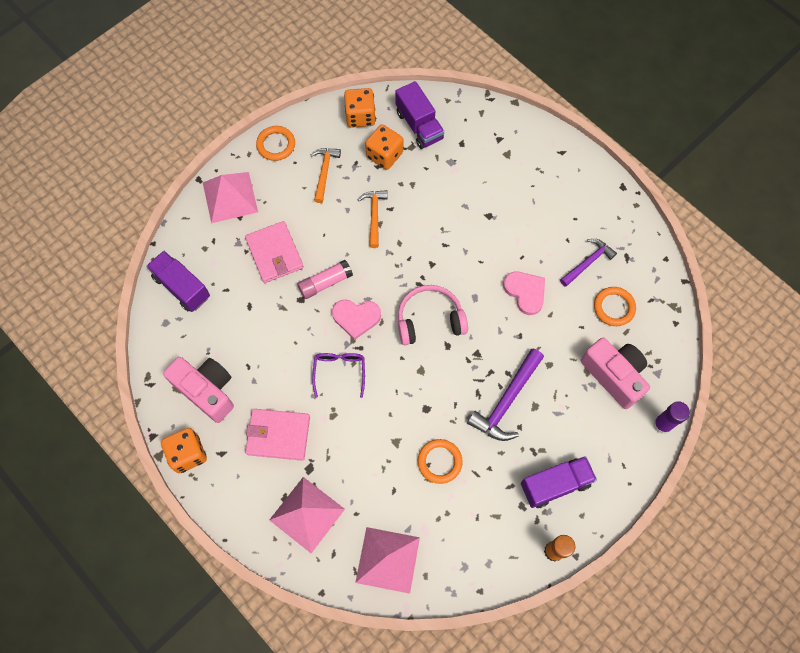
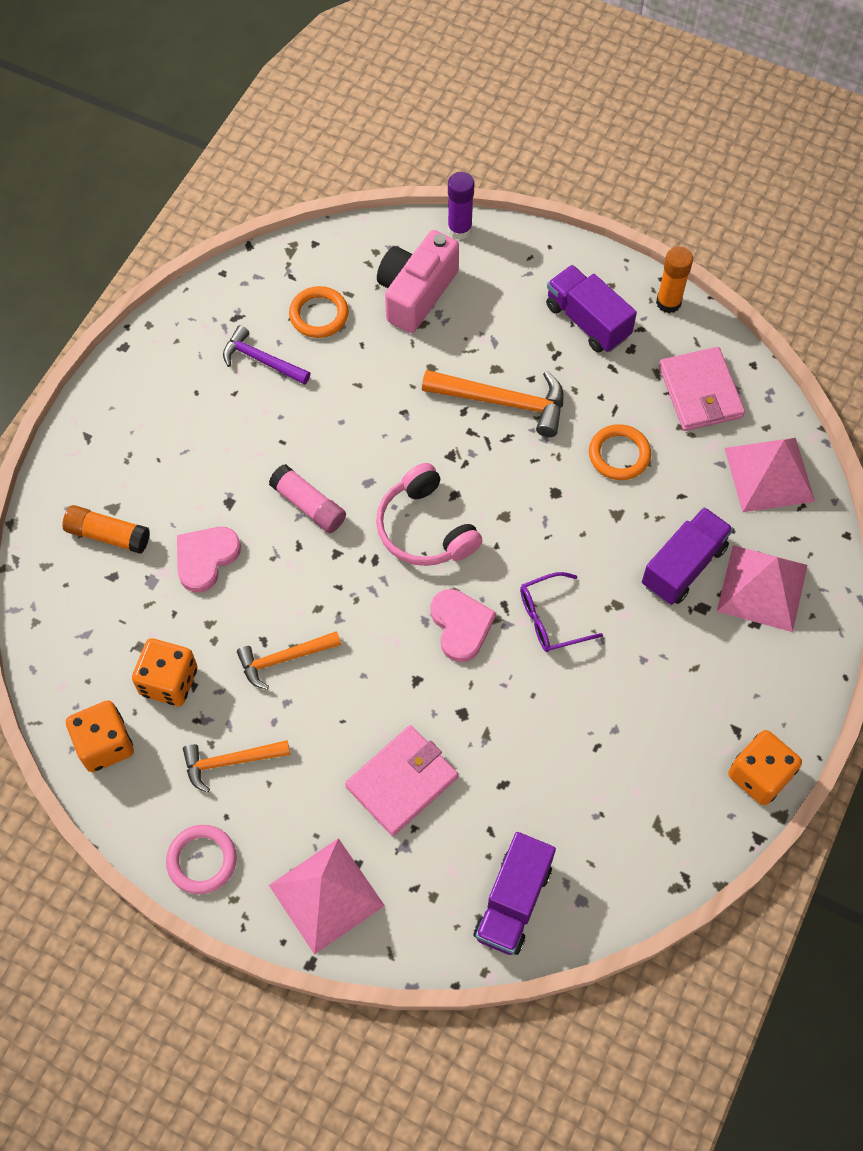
camera: 110 degrees left, 5 degrees down
(207, 390) = (658, 790): pink camera -> none
(276, 145) = (202, 860): orange ring -> pink ring
(278, 435) = (677, 665): pink wallet -> pink wallet (700, 392)
(325, 283) = (422, 688): pink glue stick -> pink glue stick (308, 505)
(419, 125) = (97, 648): purple truck -> purple truck (683, 566)
(489, 147) = (108, 535): none -> orange glue stick
(507, 401) = (502, 402): purple hammer -> orange hammer
(525, 292) = (336, 422): pink heart -> pink heart (206, 558)

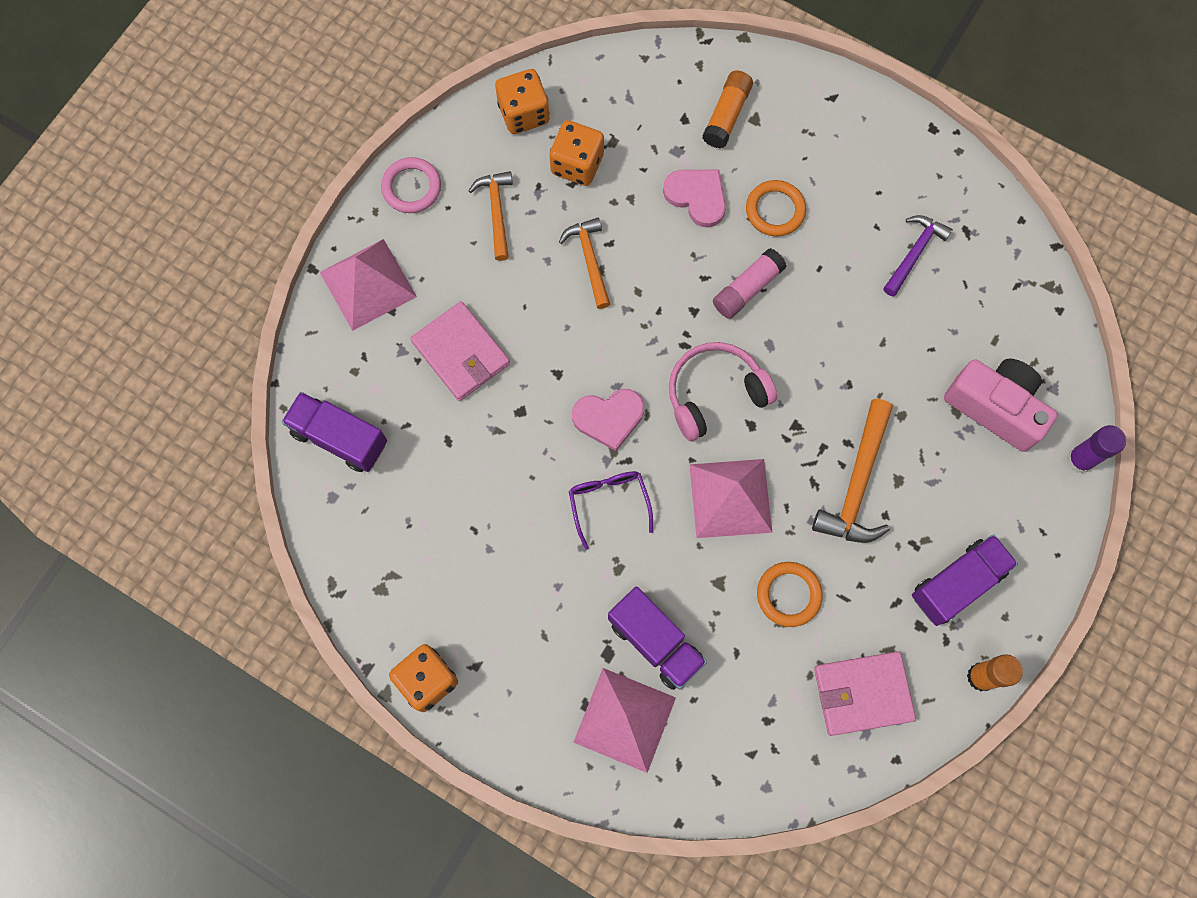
camera: 95 degrees right, 10 degrees up
(319, 315) = (968, 309): orange ring -> orange ring (775, 210)
(769, 474) = (757, 752): pink pyramid -> pink pyramid (730, 498)

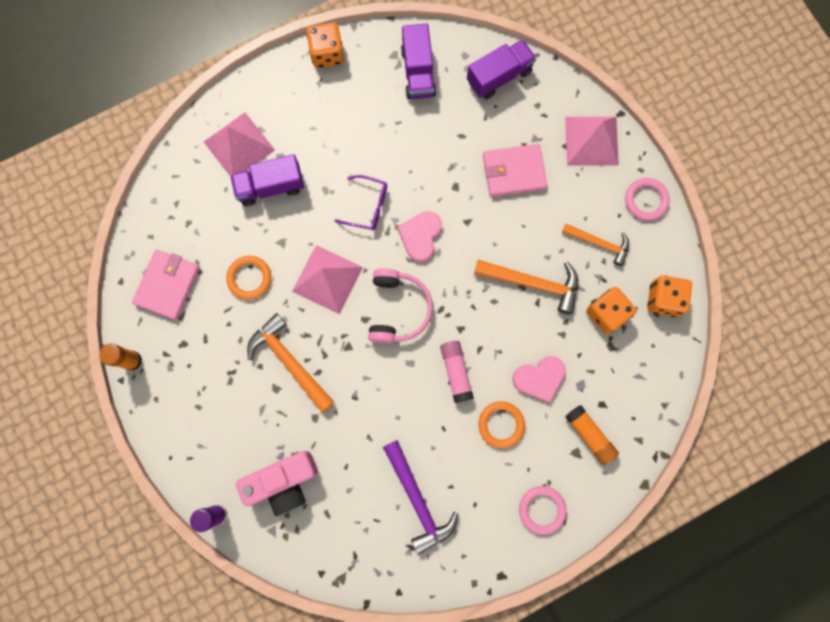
camera: 120 degrees right, 5 degrees up
(589, 260) = (532, 283): orange hammer -> orange hammer, size x1.52
(838, 123) = (542, 510): none -> pink ring
(914, 253) = (417, 499): purple hammer -> purple hammer, size x1.52
(957, 584) = (192, 383): purple truck -> purple truck (418, 72)

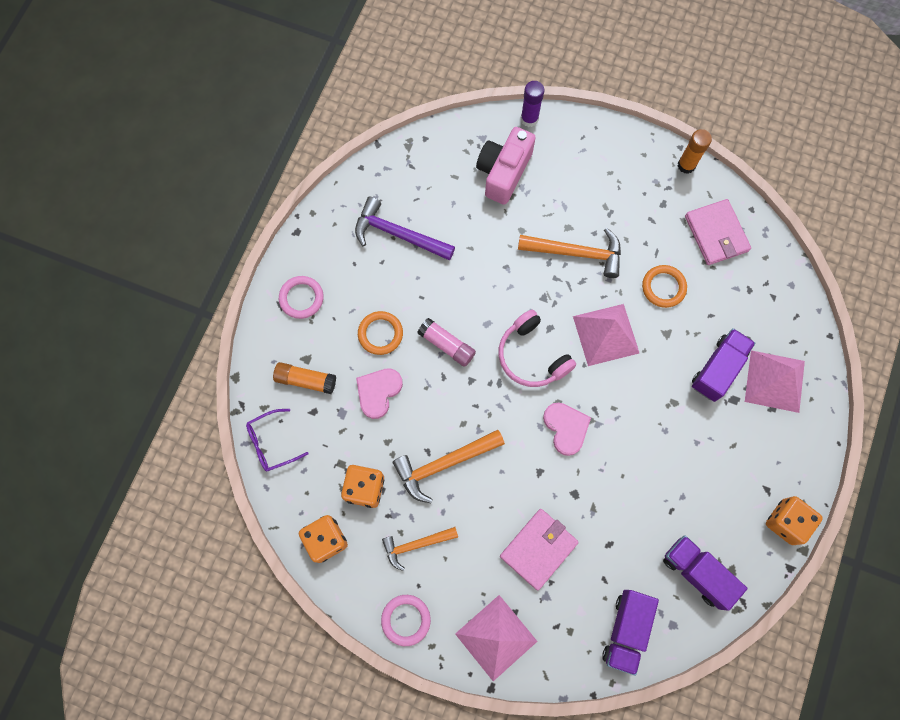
camera: 140 degrees right, 5 degrees down
(368, 206) = (628, 417): purple glasses -> purple glasses (271, 443)

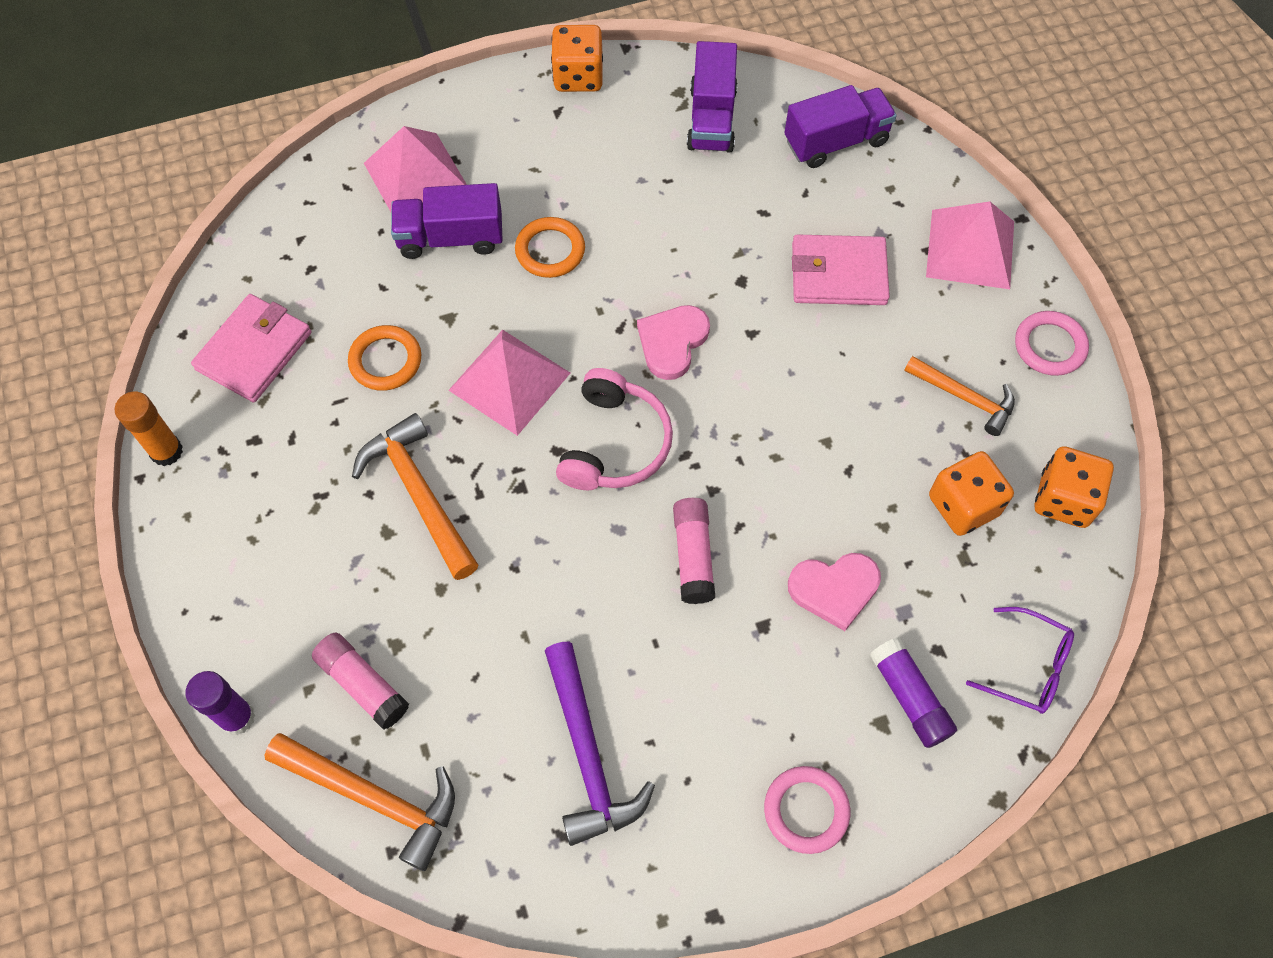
camera: 130 degrees left, 10 degrees down
(306, 380) = (909, 697): orange glue stick -> purple glue stick
(380, 334) = (756, 653): orange ring -> orange ring (550, 250)
(444, 464) = (844, 439): orange hammer -> orange hammer (373, 797)
(503, 172) = (363, 684): pink camera -> pink glue stick

